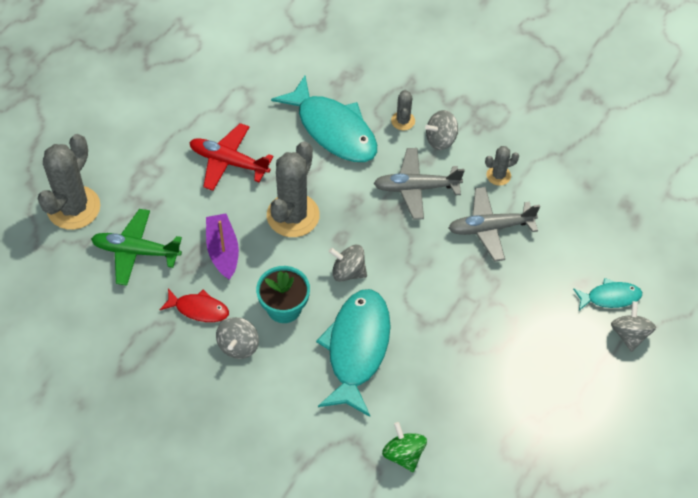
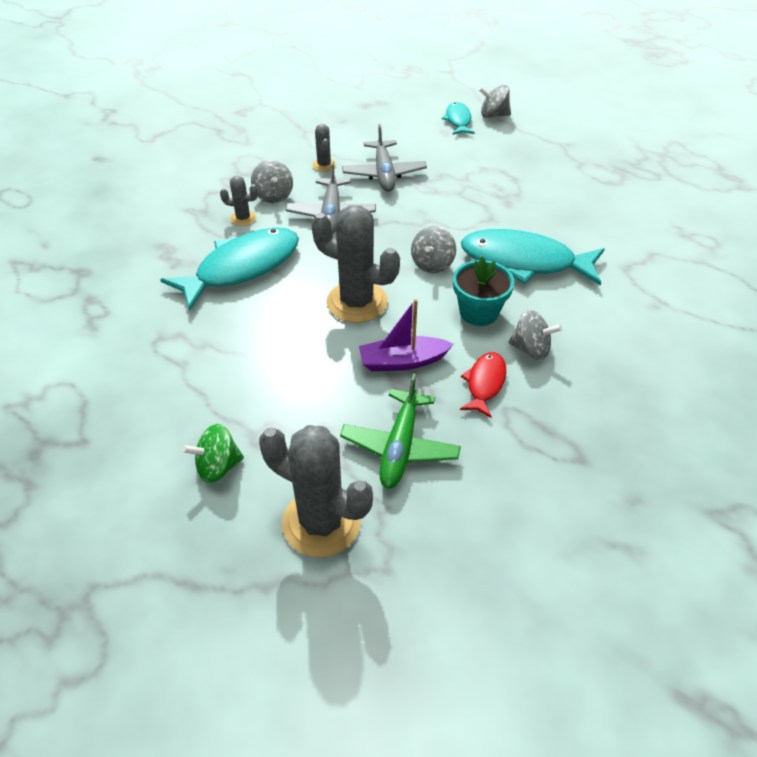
camera: 85 degrees left, 10 degrees down
(228, 162) = (270, 355): red plane -> none
(403, 454) = (633, 238): green spinning top -> green spinning top (218, 467)

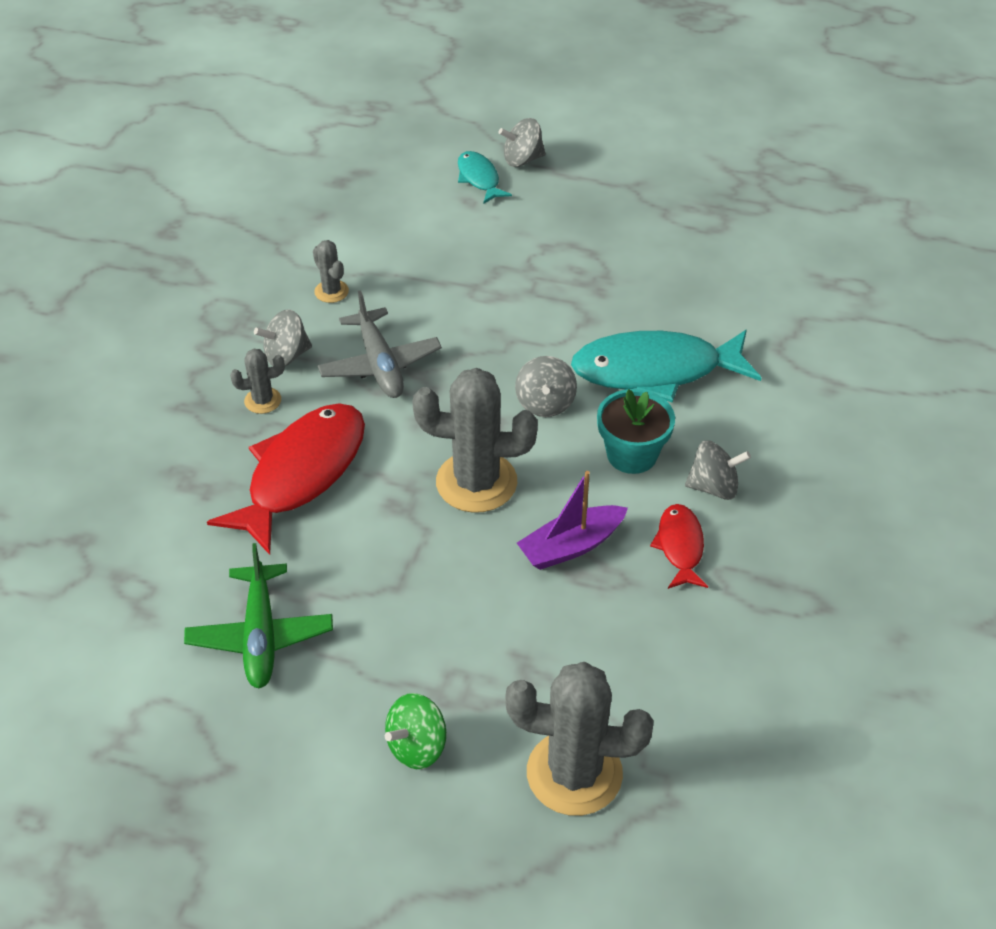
camera: 20 degrees left, 0 degrees up
(242, 268) = (302, 474): turquoise fish -> red fish
(273, 195) = (286, 356): grey spinning top -> grey spinning top turned 105 degrees clockwise
(384, 174) = (419, 285): grey plane -> none
(400, 447) = (619, 655): green plane -> green plane (260, 635)

